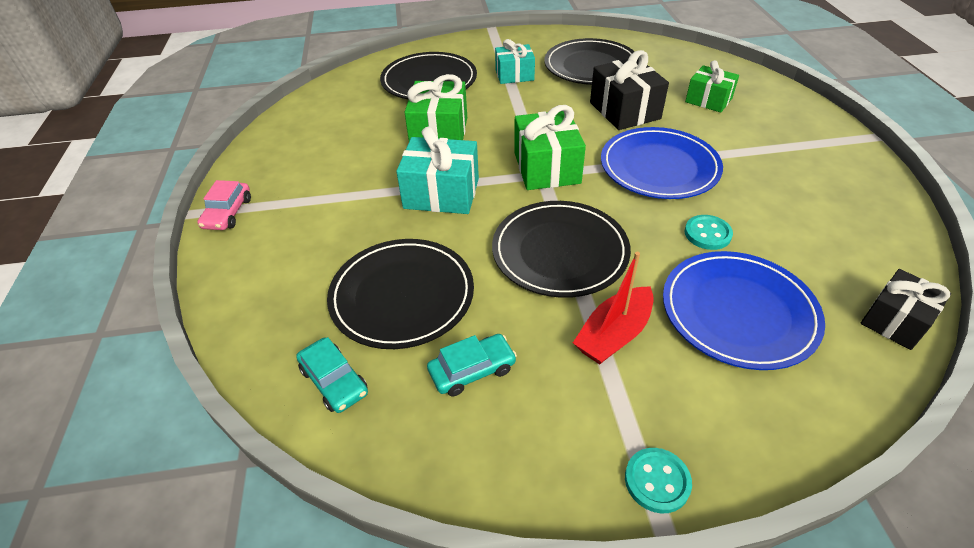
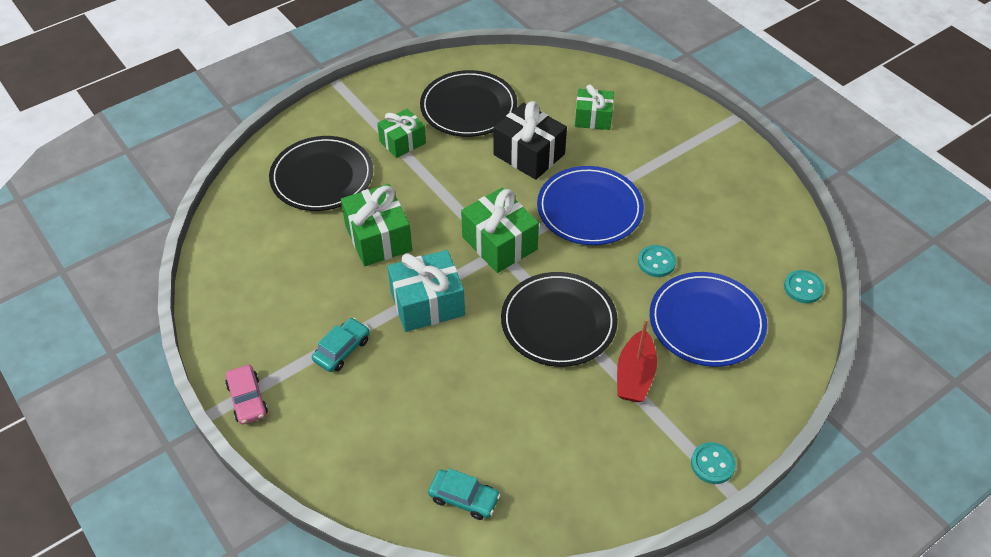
camera: 30 degrees left, 5 degrees up
(402, 296) = (463, 411): black plate -> none
(472, 370) = (556, 445): turquoise car -> turquoise car (342, 350)
(514, 75) = (402, 142): turquoise gift -> green gift
(895, 321) = (803, 288): black gift -> turquoise button

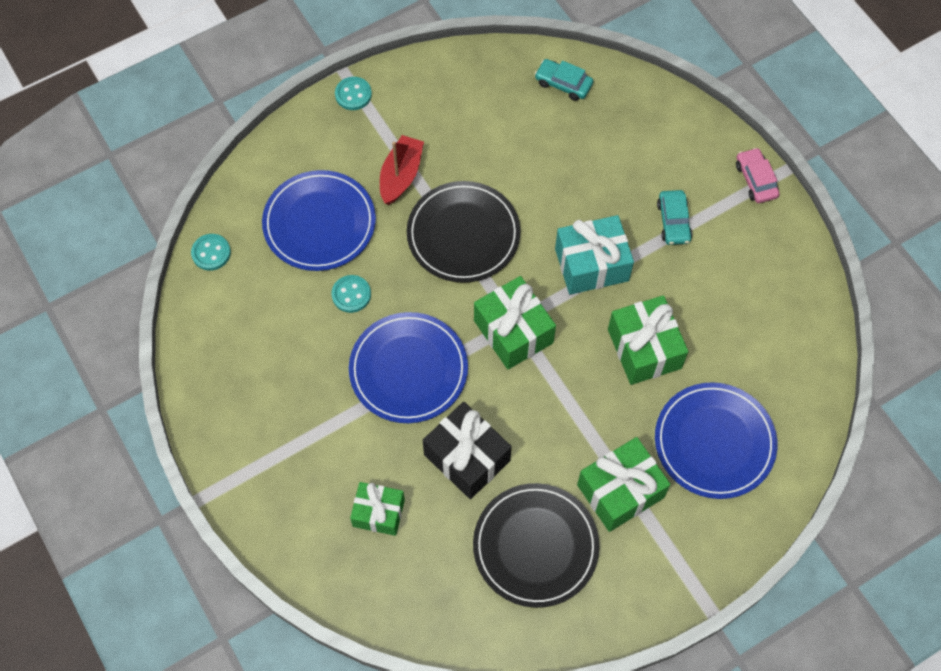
camera: 175 degrees left, 15 degrees up
(322, 177) = (714, 442): black plate -> blue plate
(342, 350) = (673, 222): turquoise car -> turquoise car turned 45 degrees counterclockwise
(402, 142) = (620, 491): green gift -> green gift, size x1.51

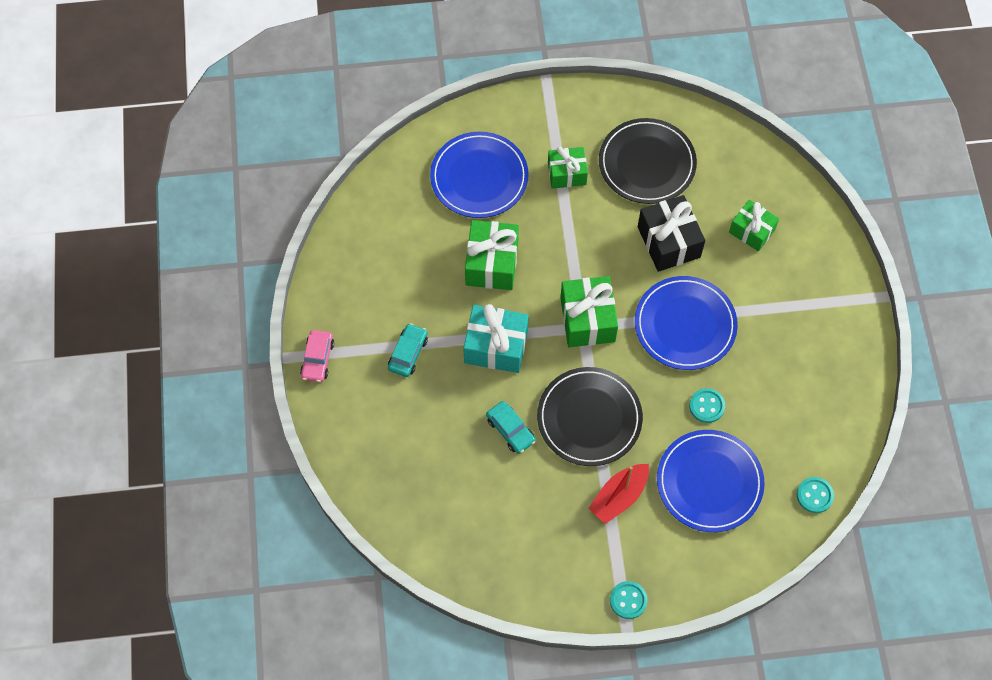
camera: 155 degrees left, 0 degrees up
(563, 84) = (429, 524): turquoise car -> turquoise car (510, 430)
(620, 491) = (567, 173): green gift -> green gift, size x0.66

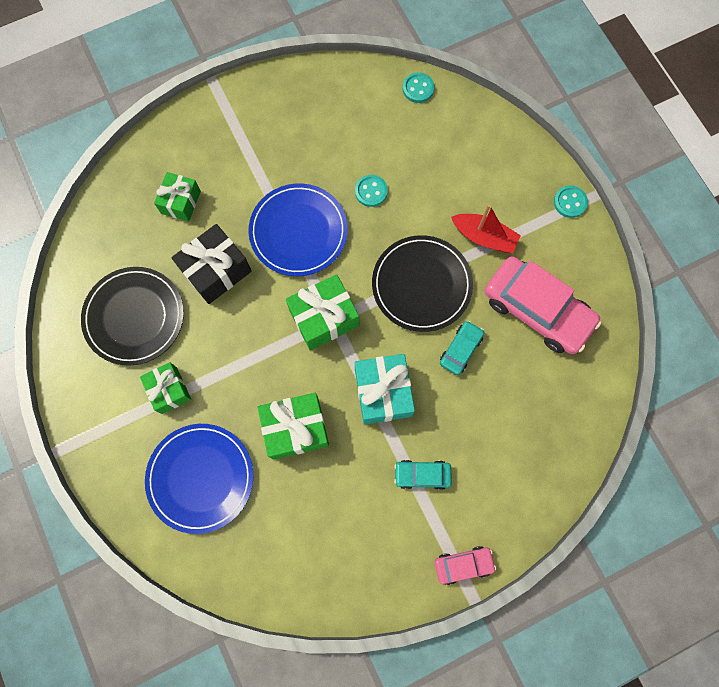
camera: 110 degrees left, 10 degrees up
(523, 517) = (537, 310): none -> pink car
(709, 482) = (440, 170): blue plate -> none

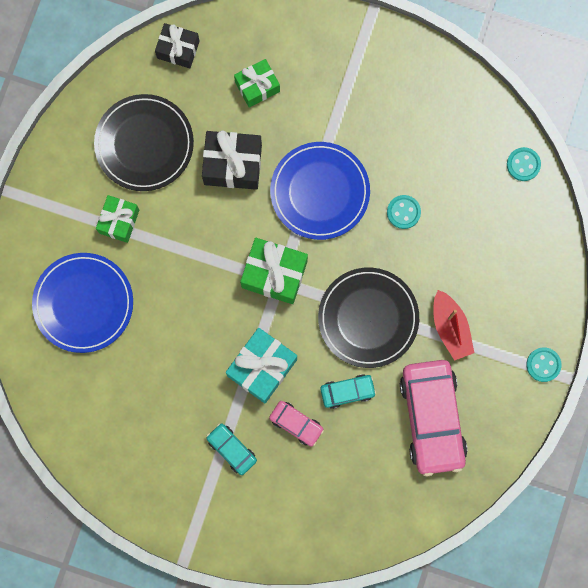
camera: 45 degrees right, 5 degrees up
(96, 229) = (178, 49): none -> black gift
(296, 429) = (178, 333): green gift -> none
(463, 564) = (199, 534): pink car -> pink car (296, 424)

